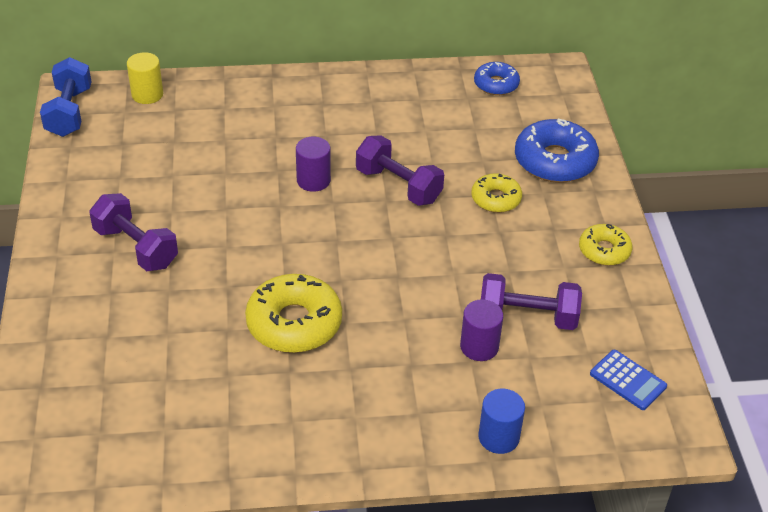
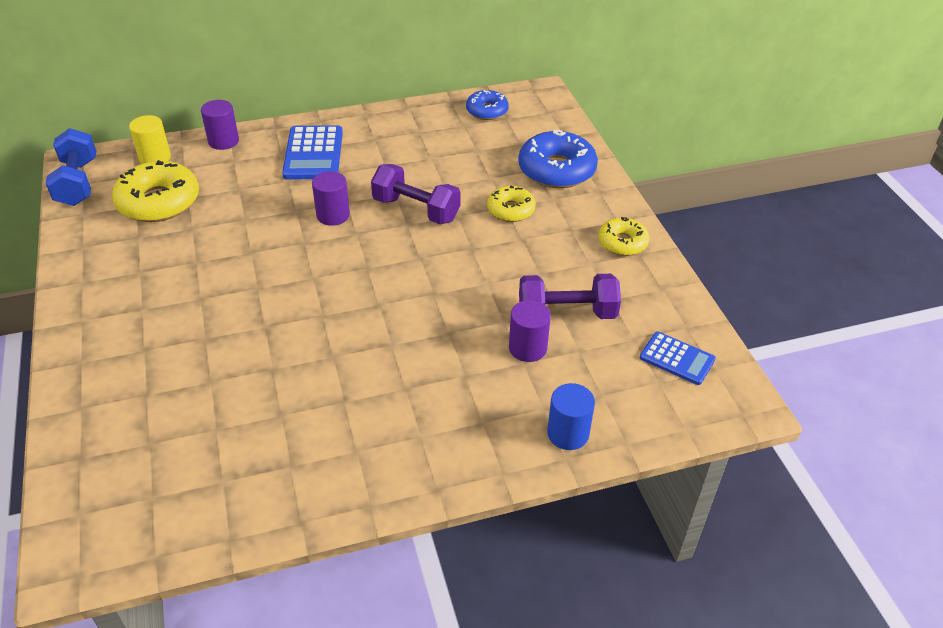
camera: 10 degrees left, 0 degrees up
(136, 247) = (164, 301): purple dumbbell -> none
(218, 85) = (223, 141): none -> purple cylinder
(294, 323) = (339, 352): yellow donut -> yellow donut (159, 202)
(306, 110) = (313, 154): none -> blue calculator

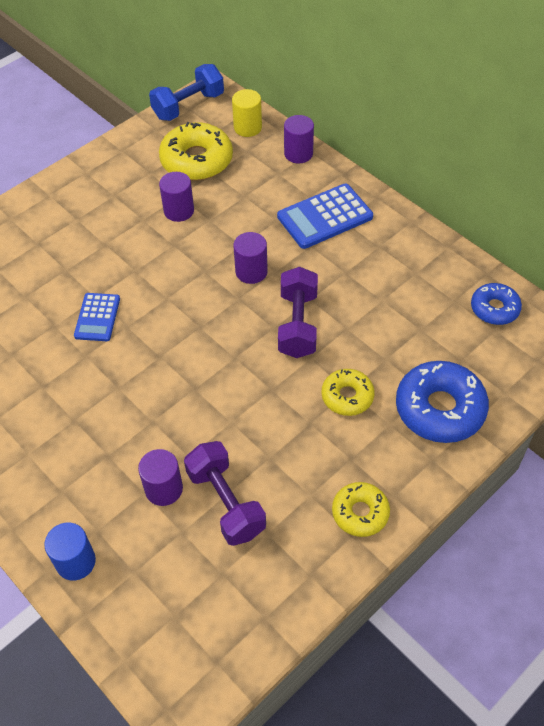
camera: 65 degrees right, 10 degrees up
(211, 234) = (179, 211): none -> purple cylinder
(677, 358) = (214, 623): blue calculator -> blue calculator (97, 317)

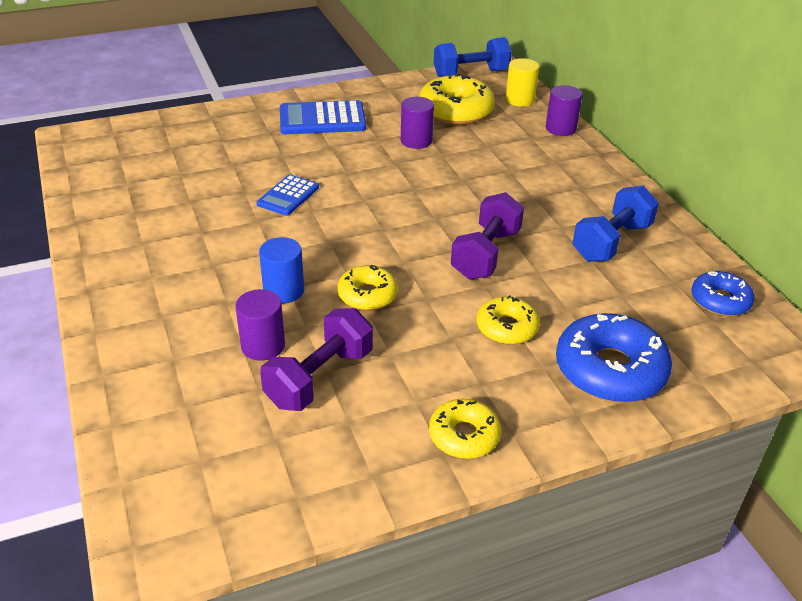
camera: 20 degrees right, 15 degrees down
(75, 562) = (134, 377): blue cylinder -> blue cylinder (284, 291)
(222, 404) = (367, 295): none -> yellow donut
(226, 502) = (320, 378): purple dumbbell -> purple dumbbell turned 45 degrees clockwise
(251, 272) = (461, 201): purple cylinder -> none
(325, 217) = (562, 180): blue calculator -> blue calculator (322, 119)
(391, 275) = (611, 242): none -> blue dumbbell

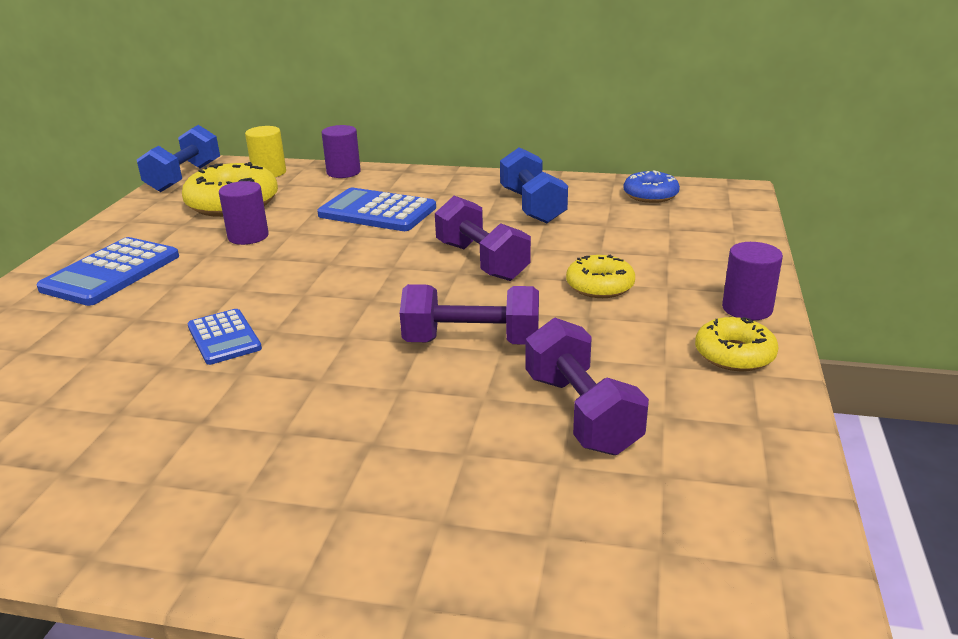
camera: 55 degrees left, 10 degrees down
(263, 346) = (488, 437): purple cylinder -> purple cylinder (747, 308)
(284, 291) = (402, 393): blue cylinder -> none
(367, 295) = (472, 342): yellow donut -> purple dumbbell
(512, 173) = (377, 212): none -> blue calculator
(610, 370) = (696, 261): blue donut -> none

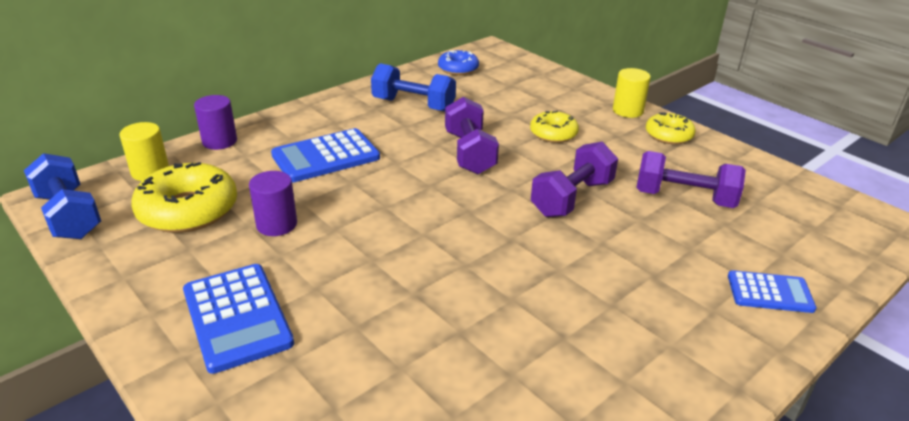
camera: 55 degrees left, 5 degrees up
(224, 337) = (449, 290): blue calculator -> blue calculator (770, 292)
(481, 261) = (469, 153): purple dumbbell -> purple dumbbell turned 75 degrees clockwise
(747, 308) = (628, 111): purple cylinder -> yellow cylinder

